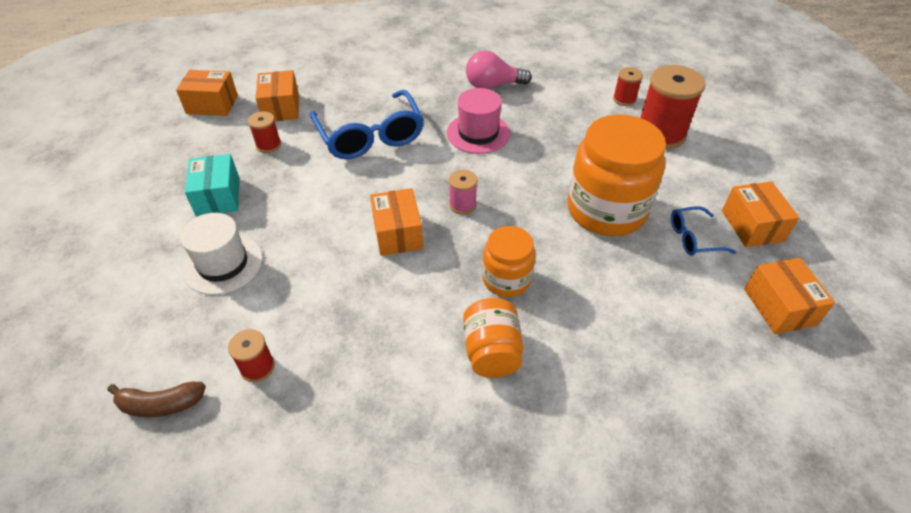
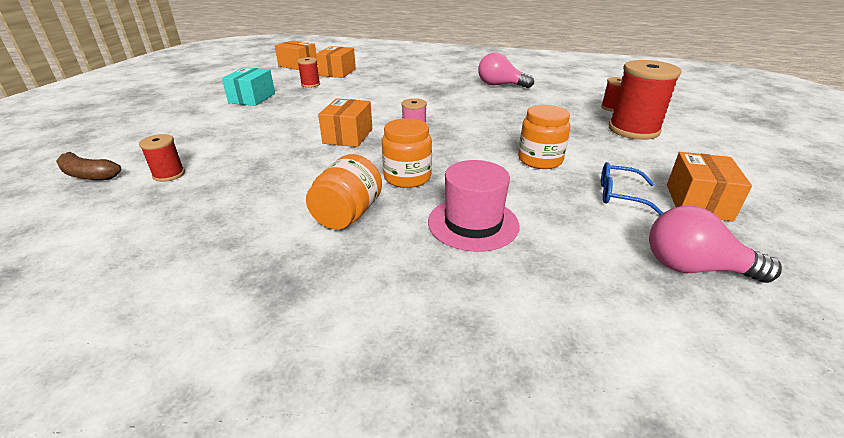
camera: 25 degrees right, 15 degrees down
(223, 264) = (215, 124): white hat -> none
(370, 136) = (382, 92): blue glasses -> none
(478, 133) = (465, 103): pink hat -> pink hat (473, 223)
(606, 210) = (540, 160): orange jar -> orange jar, size x0.56
(779, 306) = (694, 268): orange box -> pink light bulb

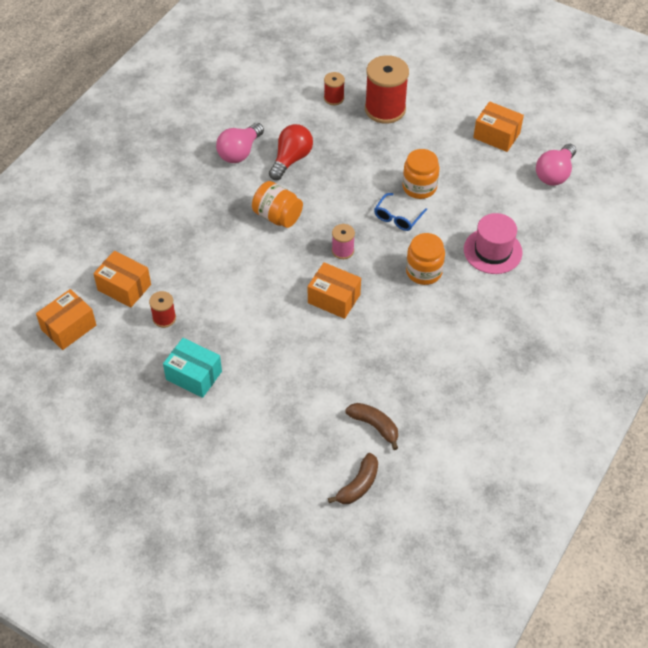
camera: 75 degrees left, 20 degrees up
(169, 174) = (374, 426): red spool -> brown banana
(347, 215) = (466, 313): orange jar -> orange jar (277, 216)
(512, 101) = (291, 159): none -> red light bulb
(619, 195) = (479, 167): blue glasses -> blue glasses (397, 217)

